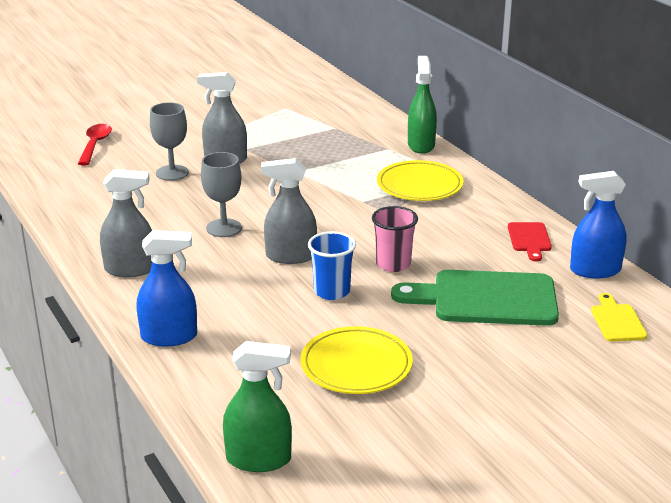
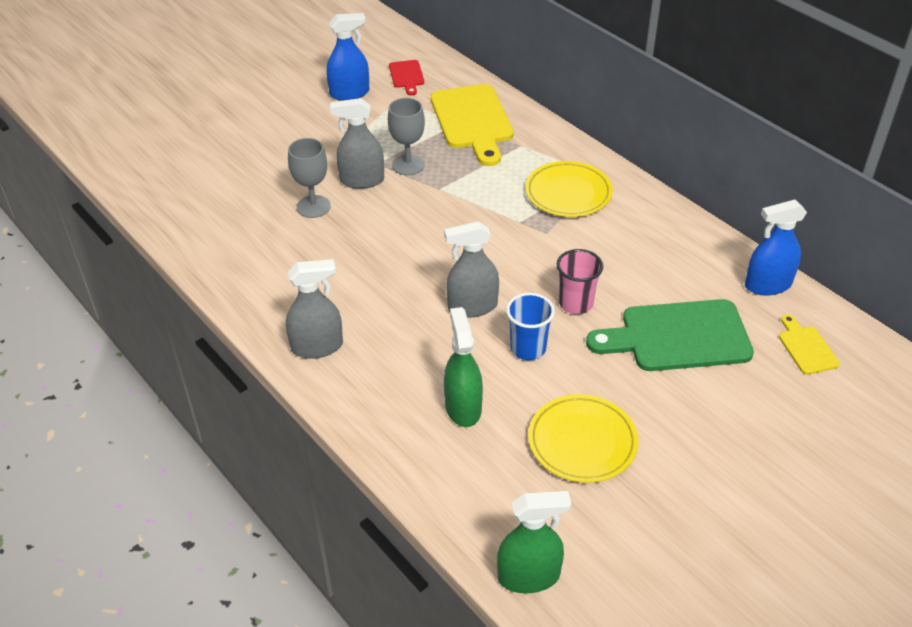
camera: 10 degrees left, 15 degrees up
(95, 145) = (218, 176): red spoon -> none
(169, 337) = (388, 432): blue spray bottle -> blue spray bottle (349, 93)
(224, 228) = (393, 277): grey goblet -> grey goblet (408, 165)
(348, 128) = (472, 121): none -> yellow cutting board
(421, 145) = (552, 137): green spray bottle -> green spray bottle (463, 407)
(529, 239) = (695, 252): red cutting board -> red cutting board (407, 76)

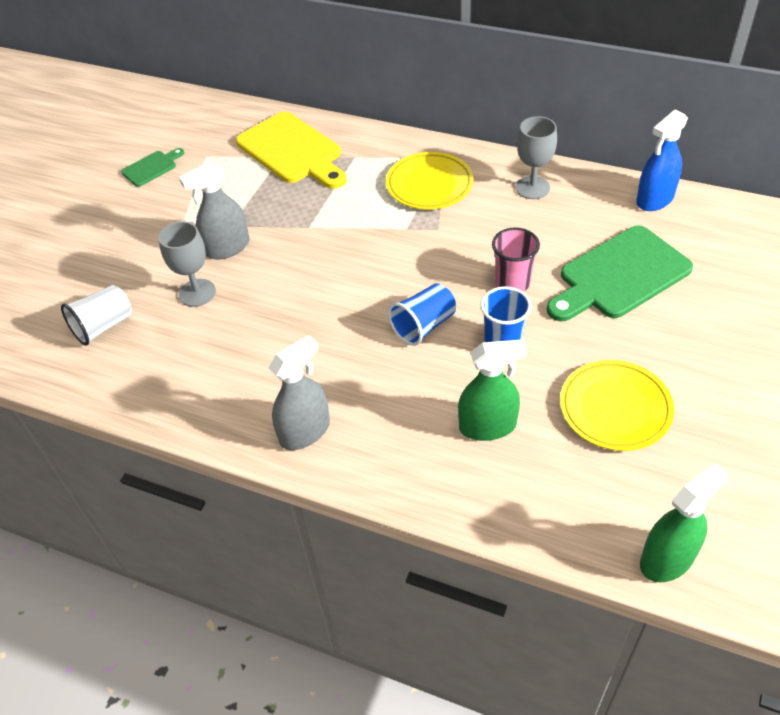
camera: 25 degrees left, 5 degrees up
(227, 204) = (103, 326): none -> white cup
(349, 93) = (152, 167): blue spray bottle -> green cutting board
(407, 76) = (197, 131): red cutting board -> none
(408, 165) = (262, 215): grey goblet -> grey goblet (532, 188)
(463, 407) = (487, 426): green spray bottle -> green spray bottle turned 120 degrees clockwise
(472, 306) = (423, 326): grey spray bottle -> blue cup
(806, 347) = (725, 240): yellow cutting board -> none

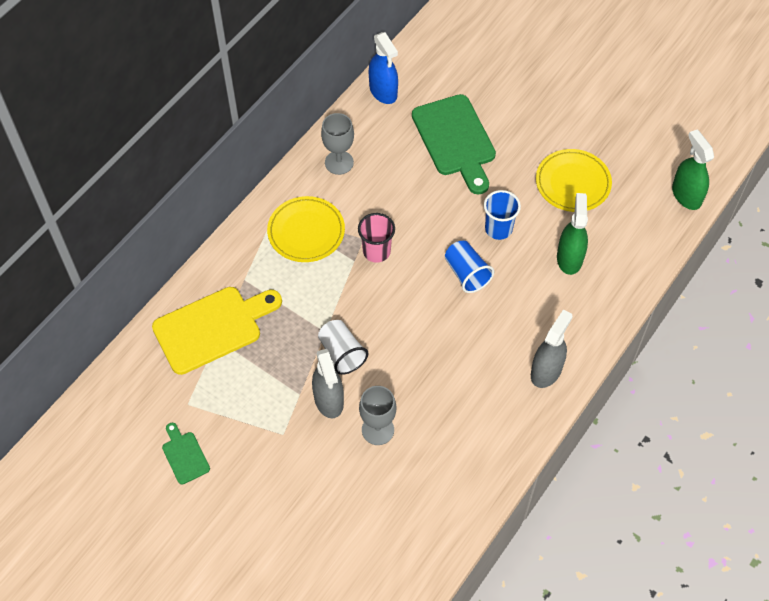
camera: 80 degrees left, 10 degrees up
(103, 326) = (394, 509): white cup -> white cup (342, 353)
(305, 431) = (546, 371): grey spray bottle -> grey spray bottle turned 60 degrees clockwise
(512, 283) = (441, 206): pink cup -> pink cup (376, 251)

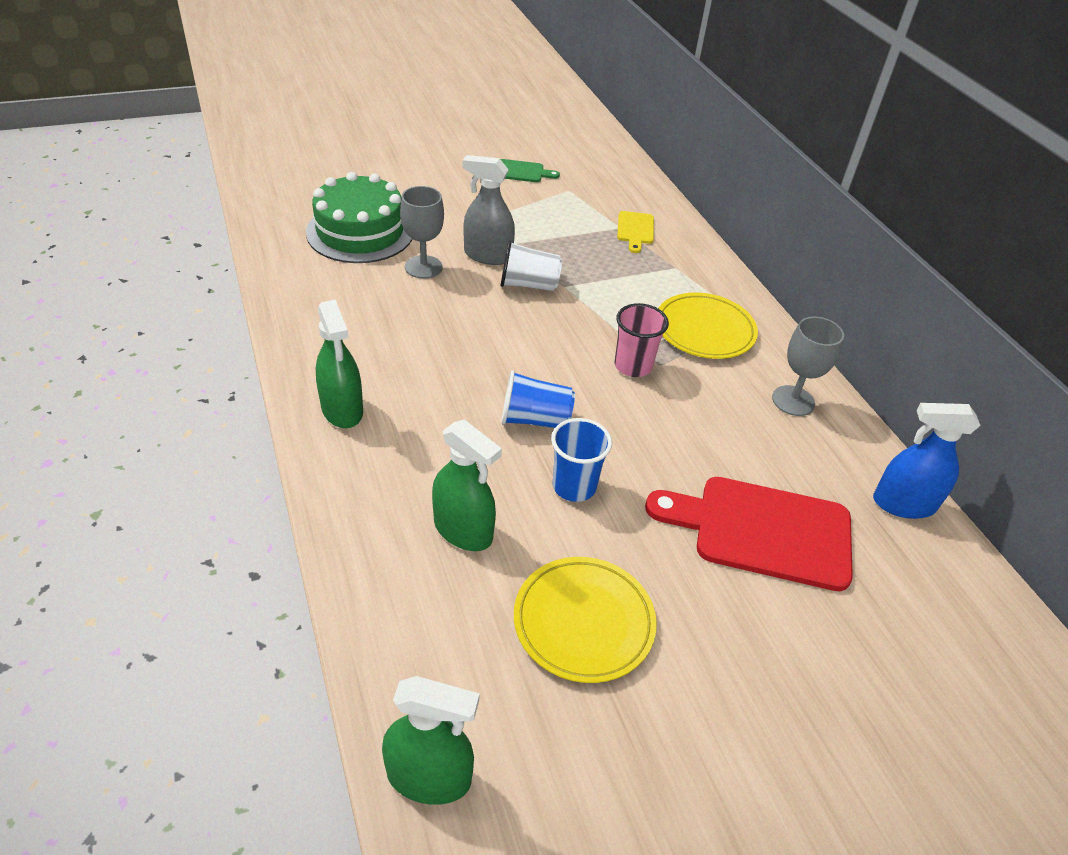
camera: 120 degrees right, 15 degrees down
(213, 328) = (635, 230): yellow cutting board -> yellow cutting board, size x0.48
(372, 504) = (360, 232): none -> green cake
(455, 140) = (762, 530): green cutting board -> red cutting board
(546, 371) = (342, 409): grey spray bottle -> green spray bottle

